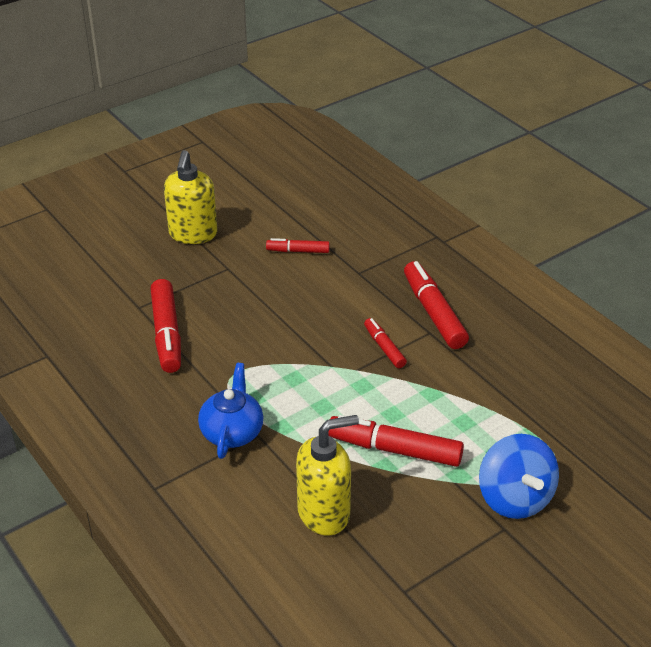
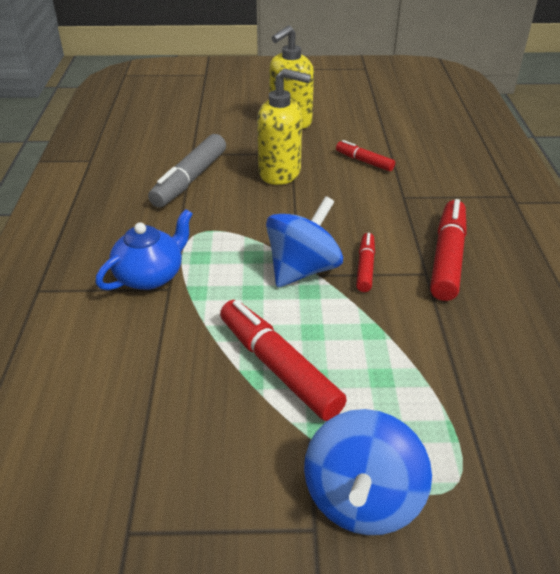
camera: 35 degrees right, 0 degrees up
(167, 333) = (190, 179): red marker -> grey marker
(324, 513) = (144, 392): yellow soap dispenser -> yellow soap dispenser (280, 173)
(342, 371) = (303, 269): none -> blue spinning top

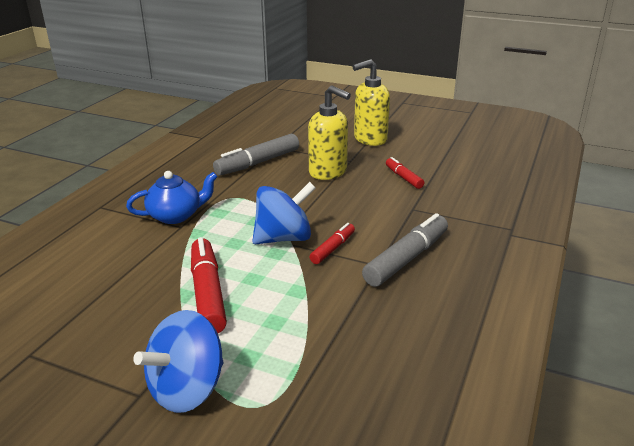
camera: 25 degrees right, 10 degrees down
(447, 258) = (406, 259): red marker -> grey marker

